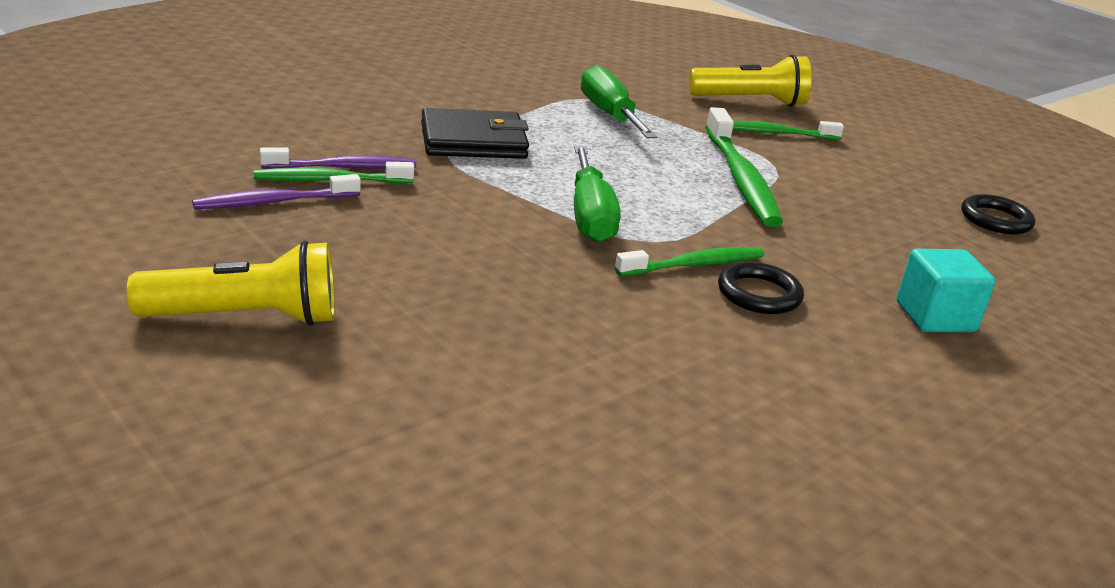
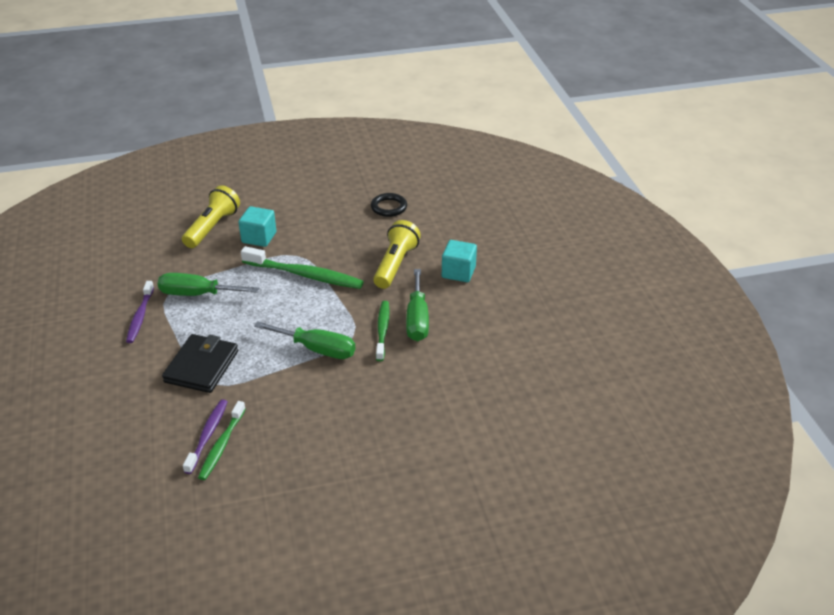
camera: 60 degrees left, 10 degrees up
(246, 317) = (360, 513): yellow flashlight -> yellow flashlight (395, 265)
(274, 202) = (237, 477): purple toothbrush -> purple toothbrush (140, 316)
(759, 294) = (417, 319): black ring -> green screwdriver
(774, 133) = (259, 237): green toothbrush -> turquoise cube

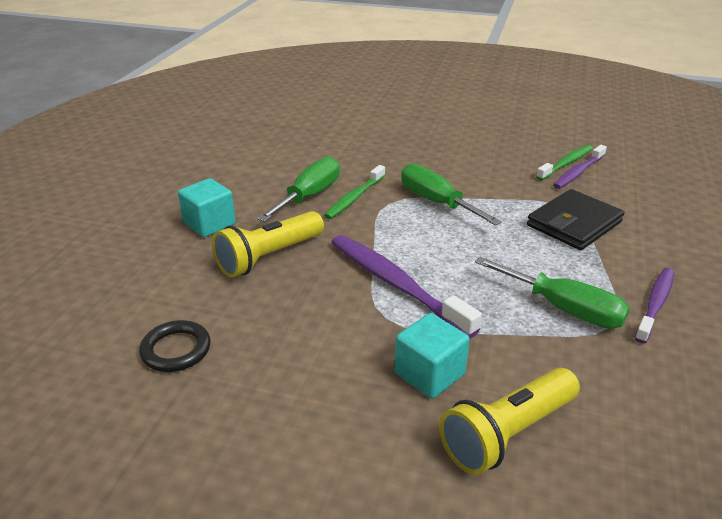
camera: 150 degrees left, 5 degrees down
(305, 275) = (395, 284): green toothbrush -> purple toothbrush

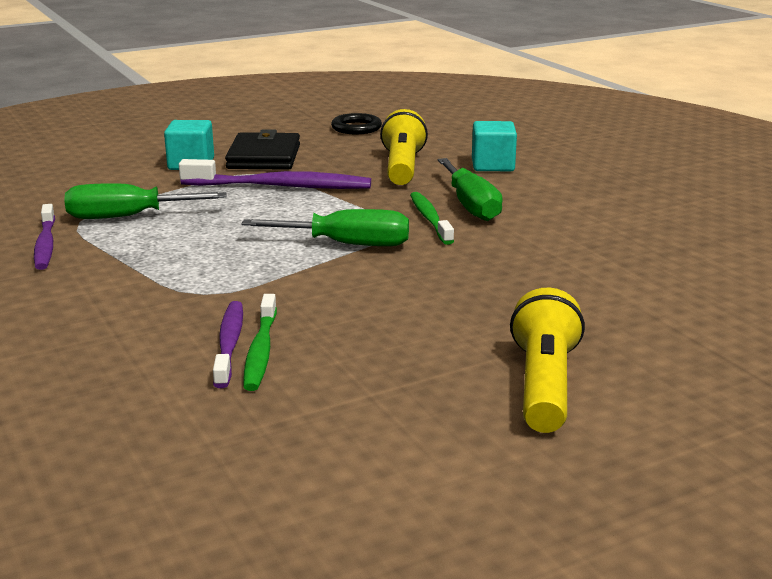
camera: 135 degrees right, 10 degrees down
(507, 434) = (116, 162): yellow flashlight -> yellow flashlight (543, 385)
(574, 224) = (175, 279): black wallet -> black wallet (264, 157)

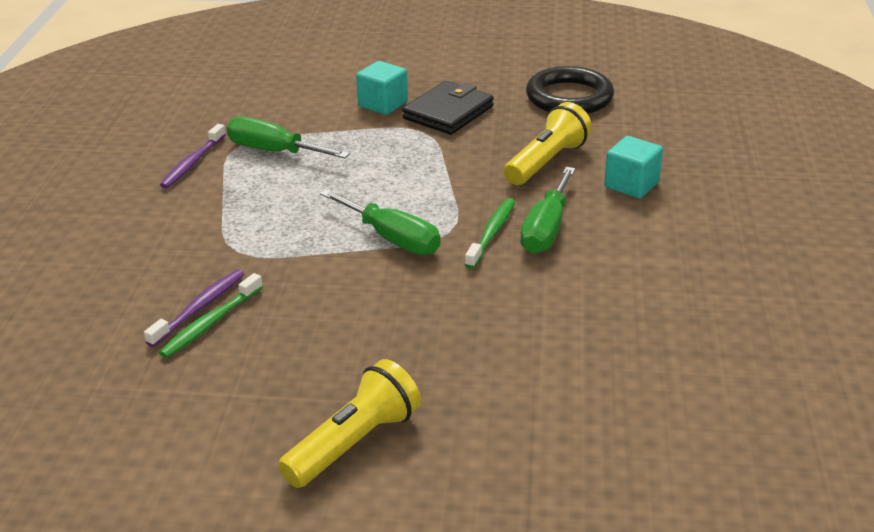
camera: 35 degrees right, 10 degrees up
(281, 186) = (420, 153): purple toothbrush -> none
(356, 128) = (569, 97): black ring -> black ring, size x1.71

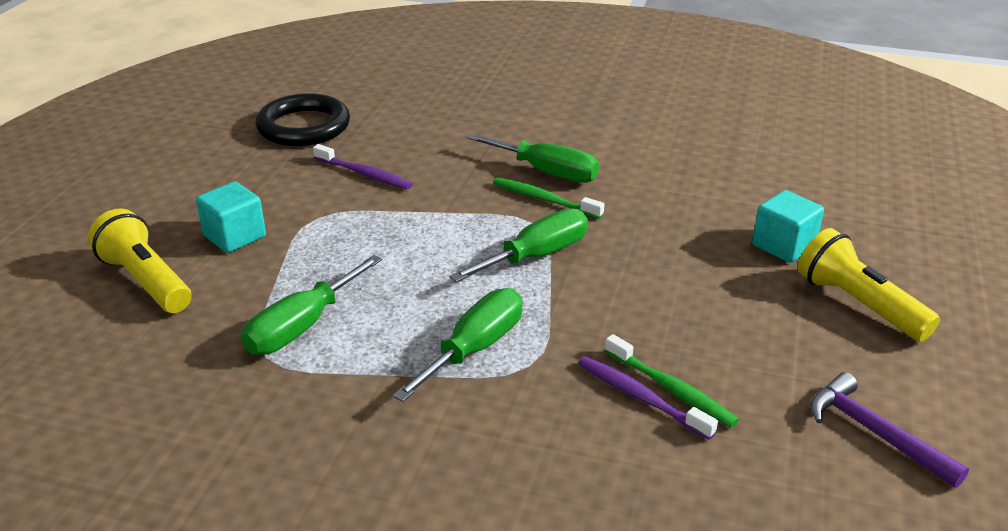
camera: 80 degrees left, 0 degrees up
(154, 442) = (874, 432): none -> purple hammer
(192, 163) = (292, 400): purple toothbrush -> purple toothbrush (364, 174)
(255, 224) = (474, 349): none -> green screwdriver
(448, 112) = (287, 196): black wallet -> none
(546, 162) = (426, 156): yellow flashlight -> yellow flashlight (146, 281)
(631, 185) = (487, 123): turquoise cube -> turquoise cube (783, 246)

